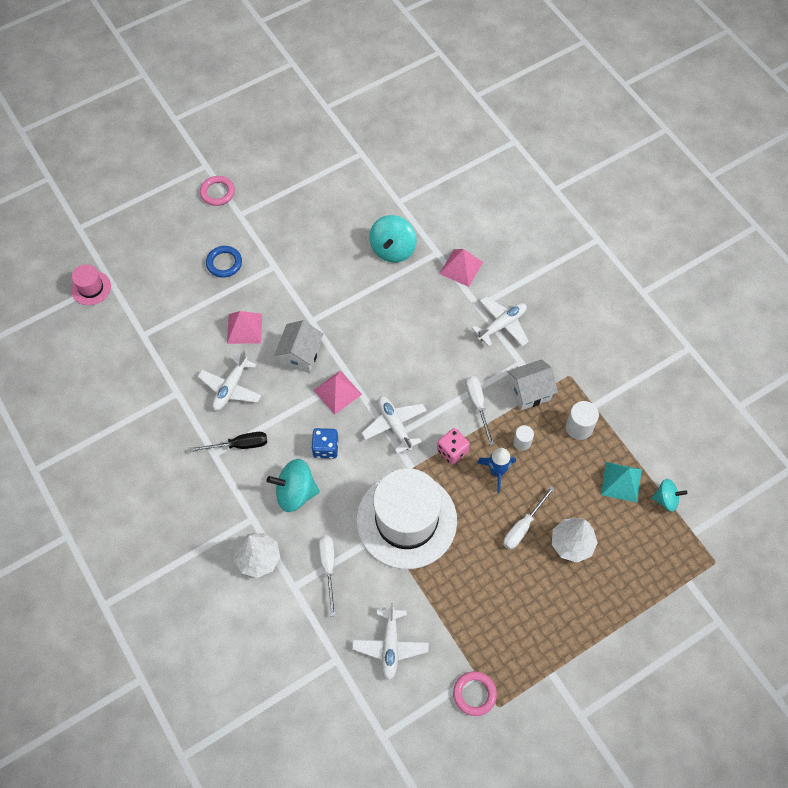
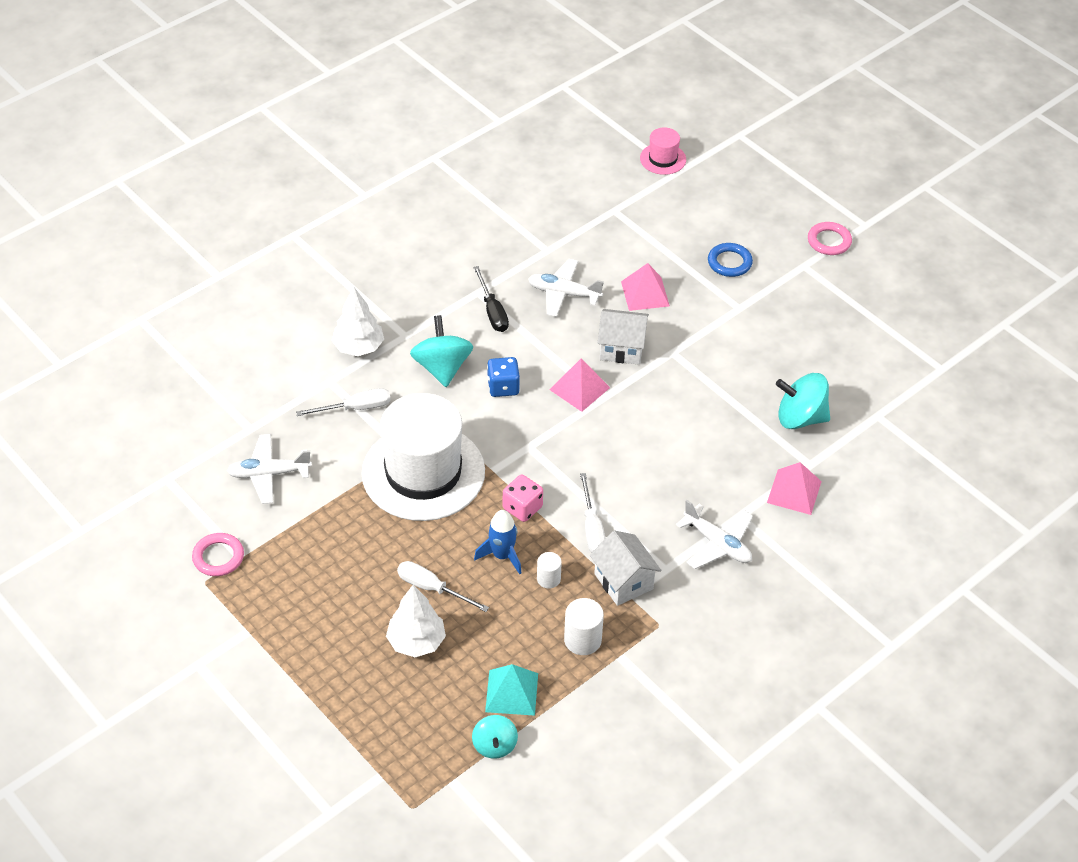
camera: 80 degrees right, 15 degrees down
(394, 425) = (546, 447): white plane -> none
(477, 405) = (592, 528): white screwdriver -> white screwdriver turned 105 degrees clockwise

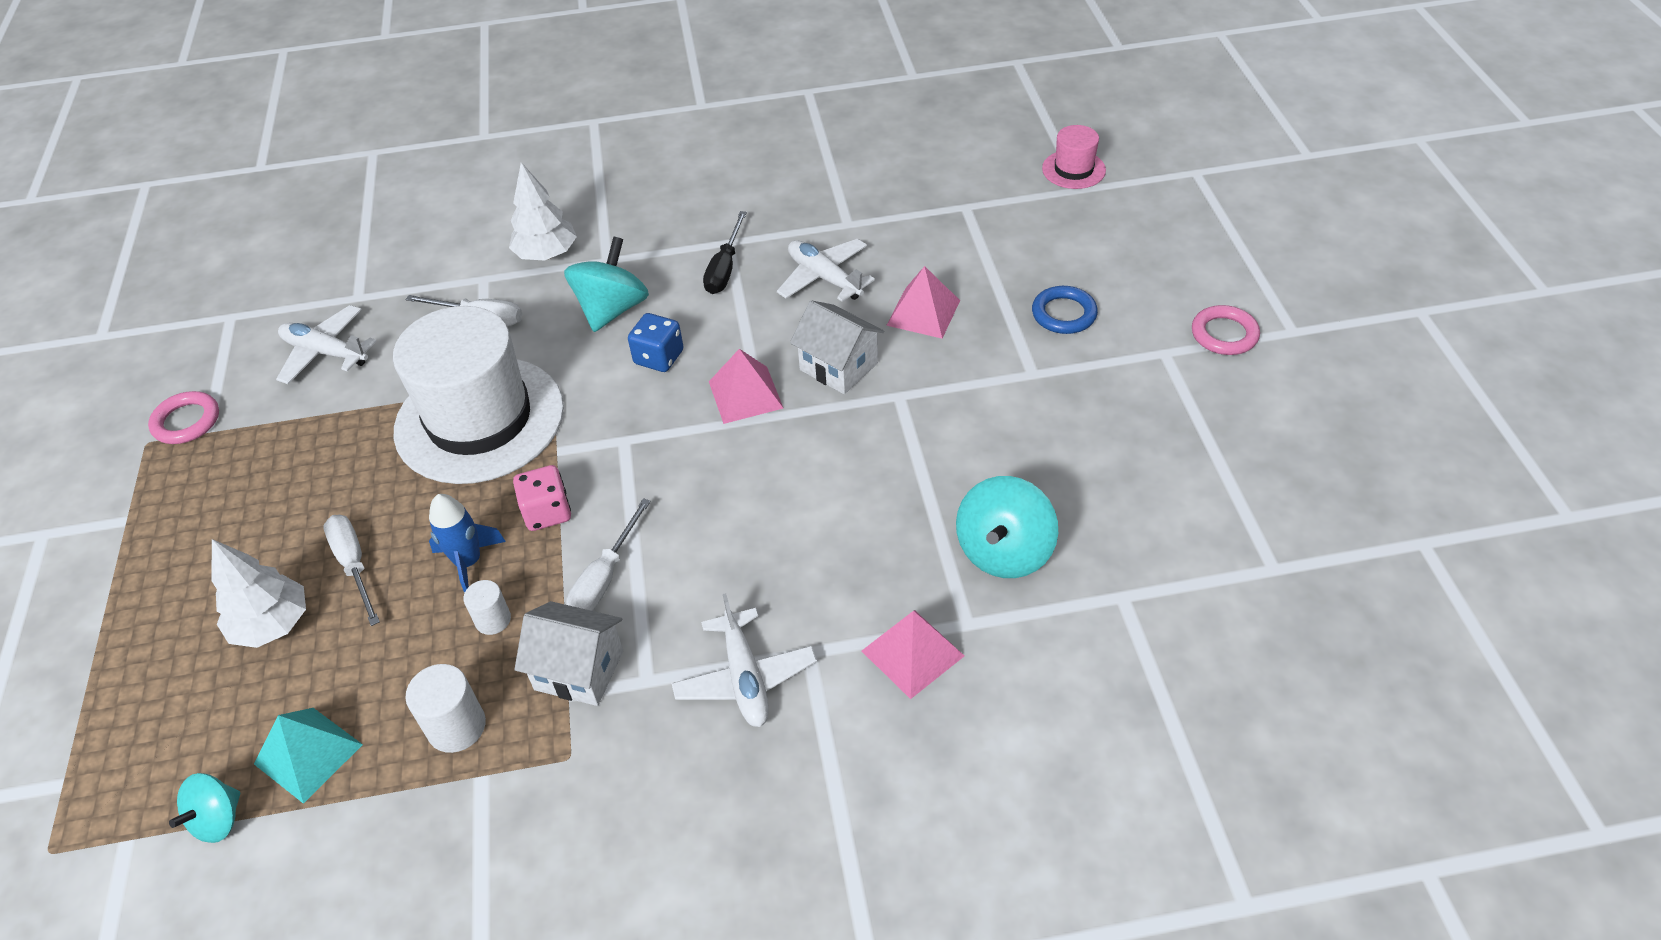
camera: 35 degrees right, 0 degrees up
(623, 581) = (579, 670): white house -> white house turned 75 degrees counterclockwise
(800, 418) = (1004, 551): turquoise spinning top -> turquoise spinning top turned 105 degrees counterclockwise

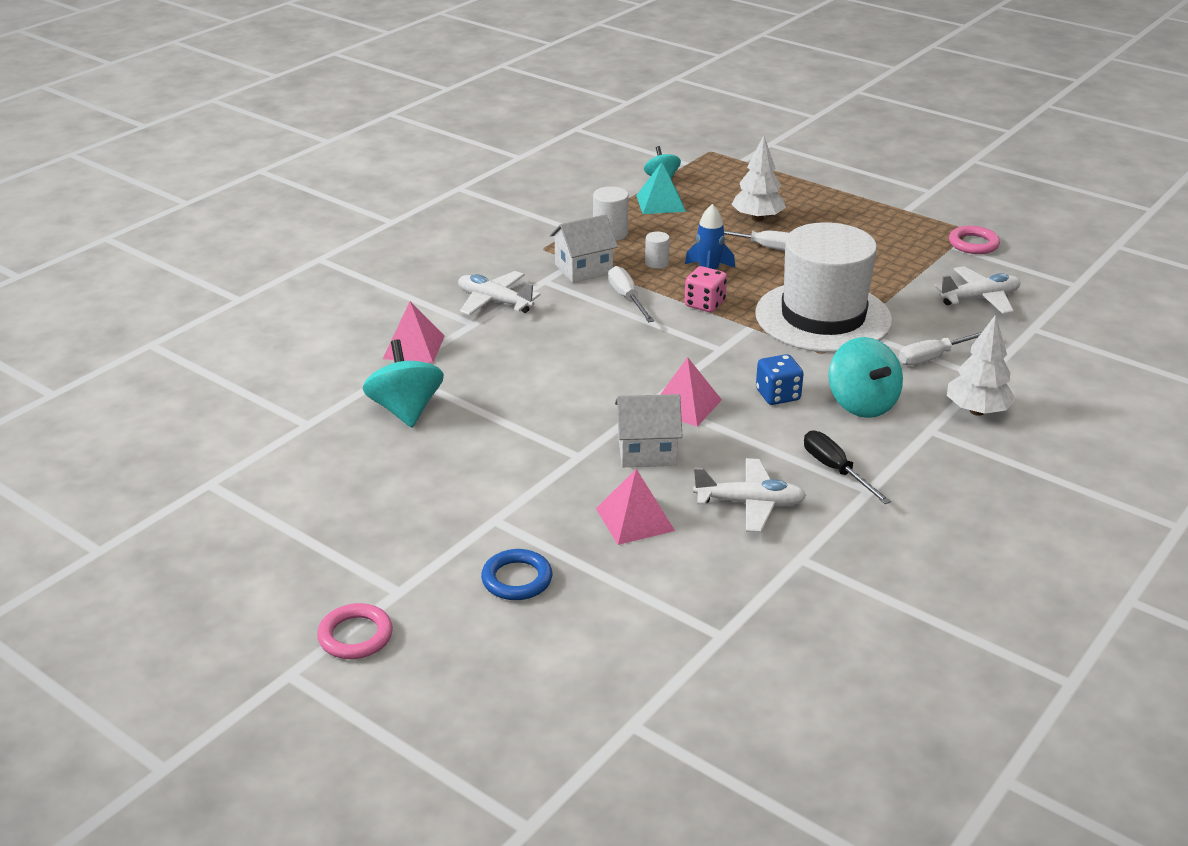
camera: 135 degrees right, 15 degrees down
(1073, 169) = (666, 746): pink hat -> none

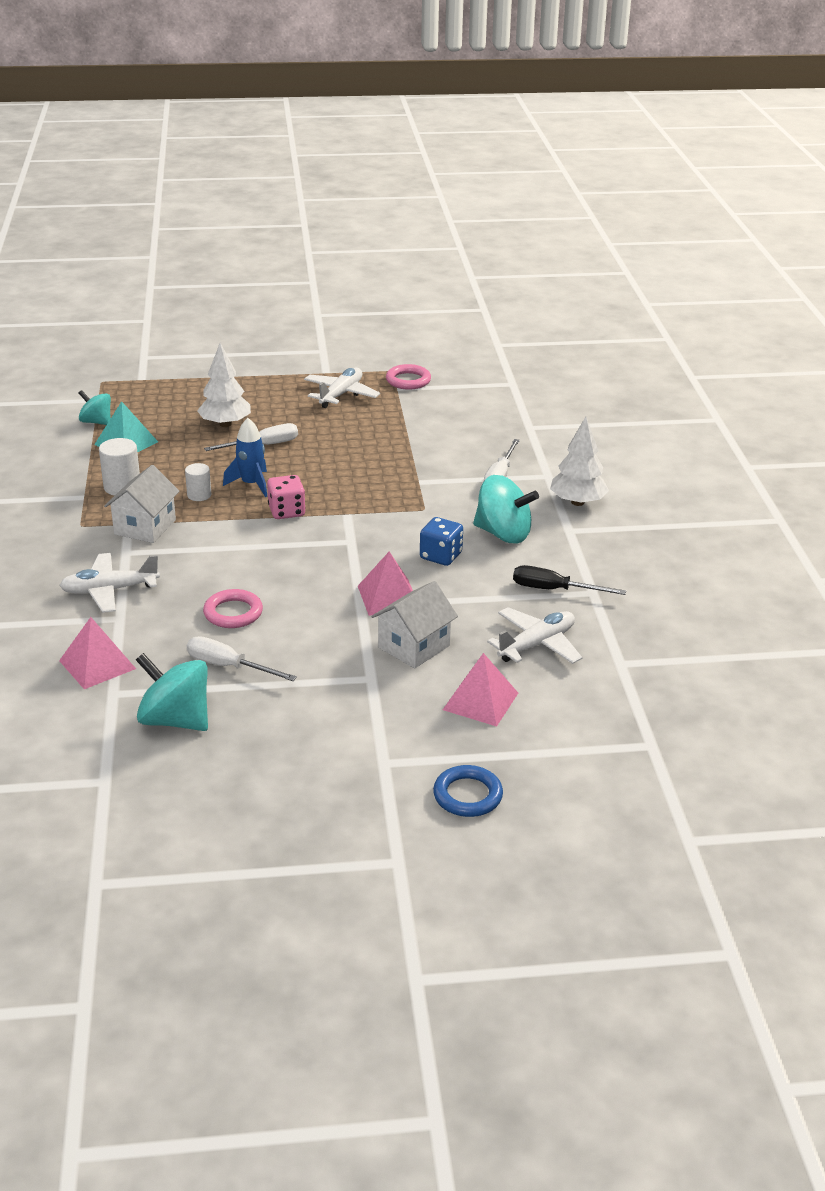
camera: 45 degrees left, 0 degrees up
(355, 636) = (419, 916): pink ring -> pink ring (233, 613)
(627, 298) = (219, 535): white screwdriver -> white screwdriver (229, 666)
(823, 317) = (386, 482): white hat -> none
(979, 298) = (468, 420): white plane -> white plane (341, 394)

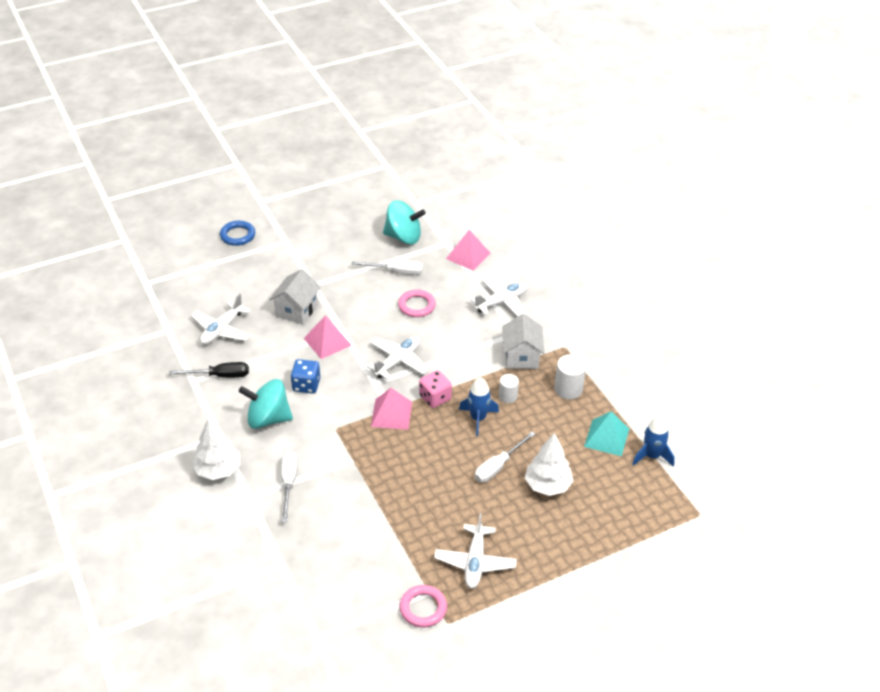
camera: 160 degrees right, 10 degrees up
(96, 422) = (652, 456): turquoise spinning top -> blue rocket
(306, 555) = (398, 361): none -> white plane
(480, 701) = (246, 285): pink pyramid -> pink pyramid (391, 414)

